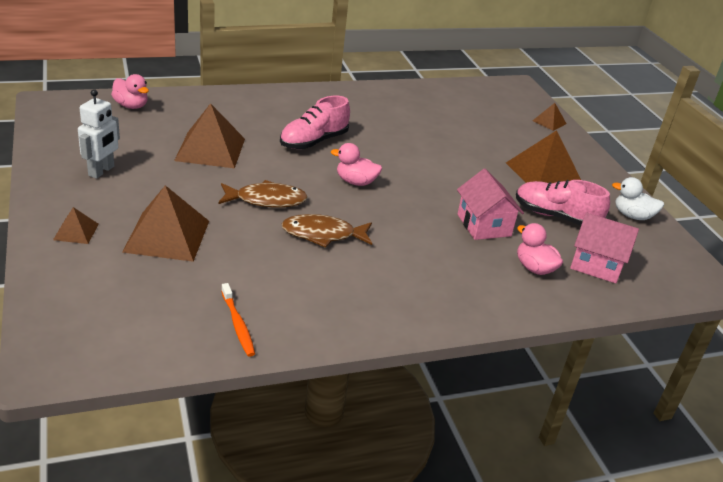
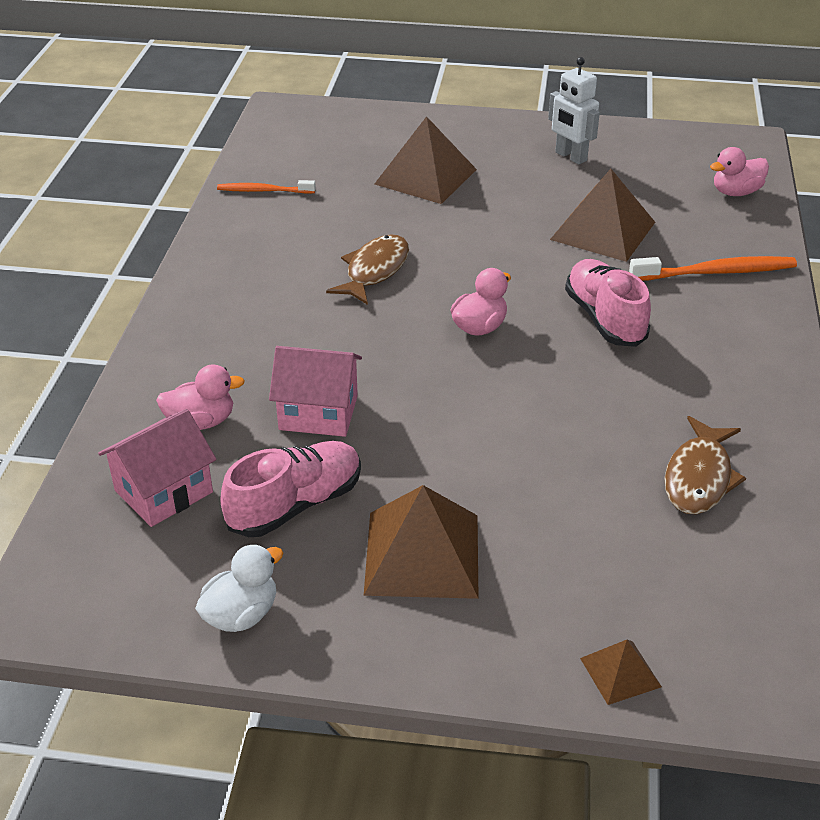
camera: 120 degrees right, 5 degrees up
(76, 231) = (458, 133): brown pyramid -> none
(238, 110) = (715, 272): none -> orange toothbrush
(266, 200) = (466, 247): brown fish -> brown fish (699, 477)

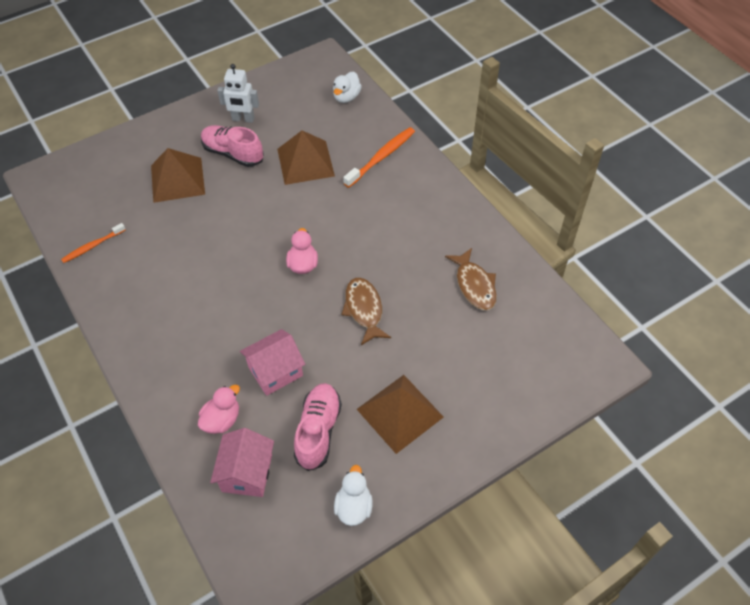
camera: 40 degrees left, 15 degrees up
(374, 271) = (214, 263): brown fish -> brown fish (364, 310)
(604, 318) = (356, 220): pink shoe -> pink shoe (233, 154)
(620, 672) = (528, 408): brown pyramid -> none
(736, 192) = (346, 97): pink duck -> white duck

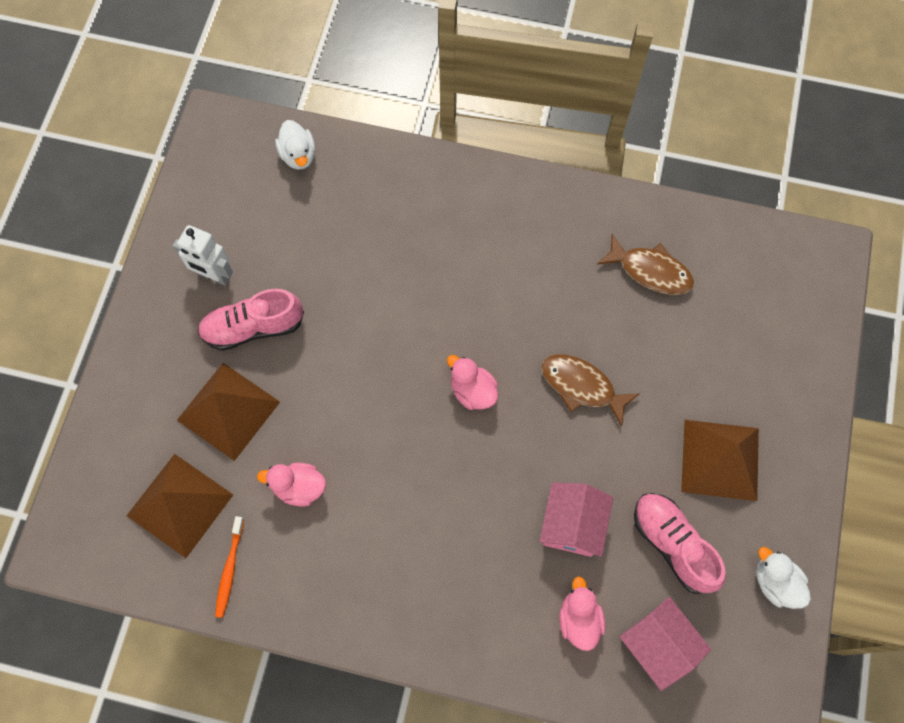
camera: 45 degrees left, 15 degrees up
(166, 238) = (299, 487): none -> pink duck
(243, 119) = (214, 275): white robot -> white robot turned 60 degrees clockwise
(305, 162) = (343, 272): brown pyramid -> brown pyramid (179, 505)
(381, 157) = (415, 201): orange toothbrush -> none

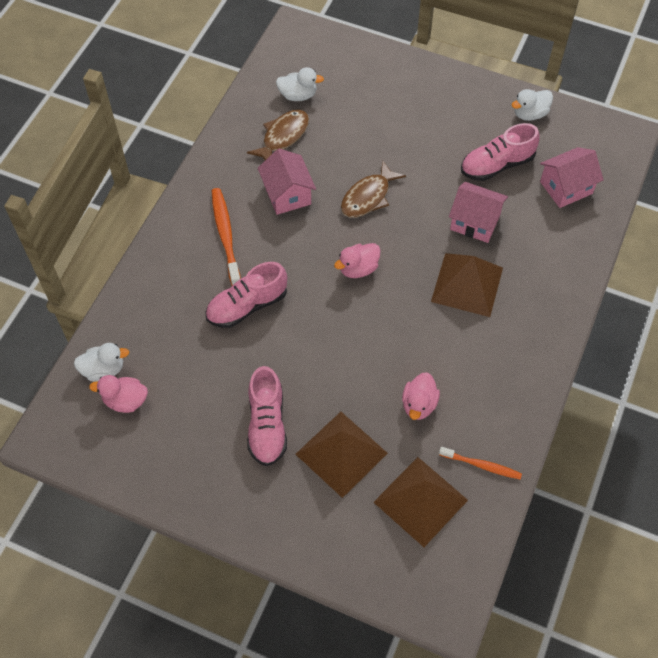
camera: 80 degrees left, 10 degrees down
(214, 275) = (208, 453): white robot -> none
(399, 278) = (247, 306): none -> pink shoe
(489, 237) = (225, 236): none -> orange toothbrush
(564, 292) = (287, 194): none -> pink house
(579, 619) = (544, 230): pink duck -> pink duck (125, 401)
(720, 460) = (439, 125): brown pyramid -> brown pyramid (467, 284)
(721, 276) = (298, 95): none -> white duck

